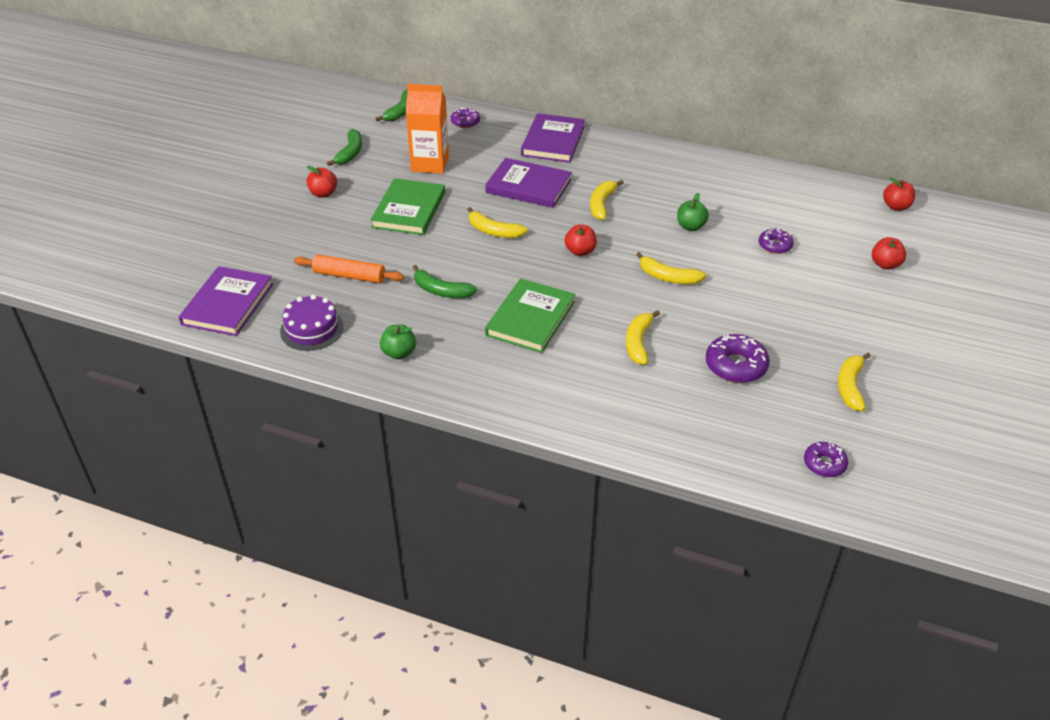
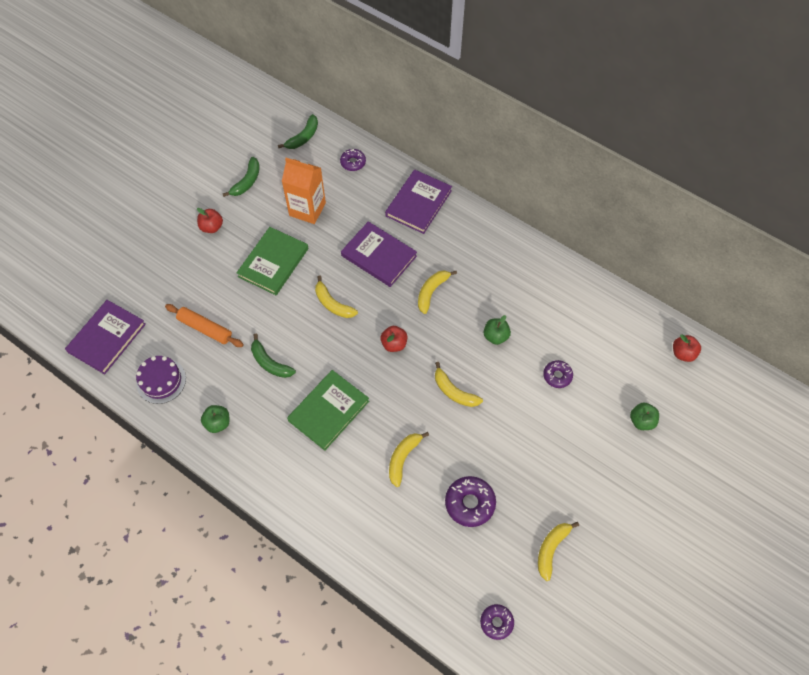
camera: 15 degrees right, 20 degrees up
(885, 264) = (641, 421): red apple -> green apple

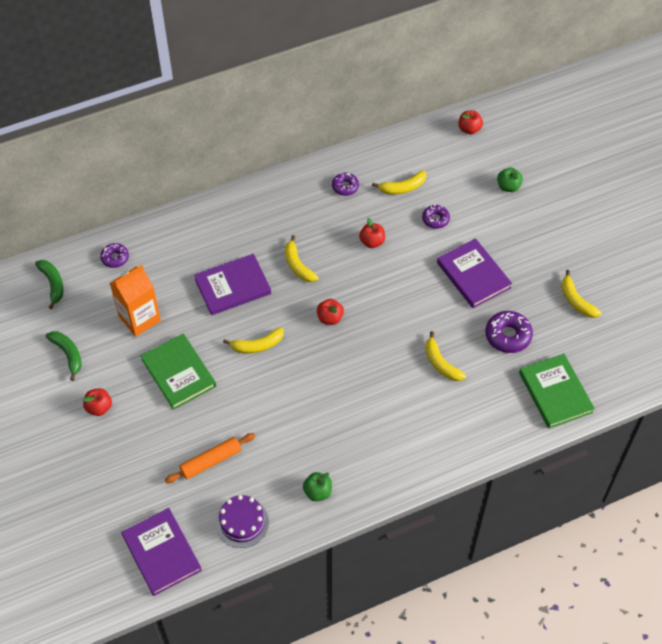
camera: 60 degrees left, 5 degrees down
(270, 363) = (284, 423): green banana -> none
(328, 411) = (362, 398): green book -> green book (555, 392)
(418, 203) = (200, 230): purple book -> purple book (473, 275)
(454, 391) = (403, 297): yellow banana -> yellow banana (402, 187)
(495, 336) = (372, 242): green apple -> red apple
(496, 622) = (613, 367): purple donut -> purple donut (345, 187)

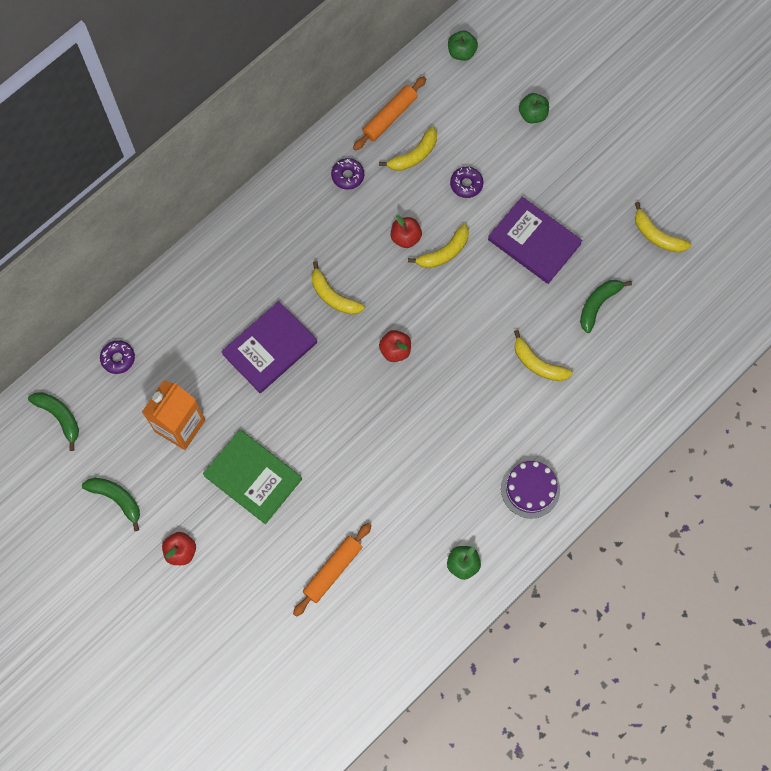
camera: 20 degrees left, 15 degrees up
(161, 553) = (323, 696): purple book -> none
(242, 522) = (396, 629): purple cake -> purple cake (530, 489)
(257, 345) = (327, 412): yellow banana -> yellow banana (444, 252)
(395, 156) = (389, 117): none -> orange rolling pin
(469, 129) = (461, 52): red apple -> green apple
(508, 335) = (598, 304): purple donut -> green banana
(555, 392) = (672, 356): green book -> none

